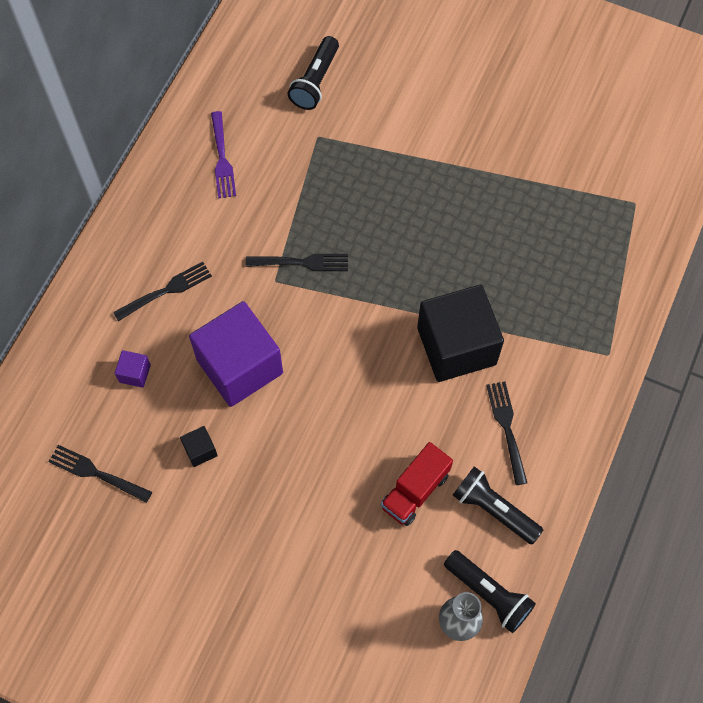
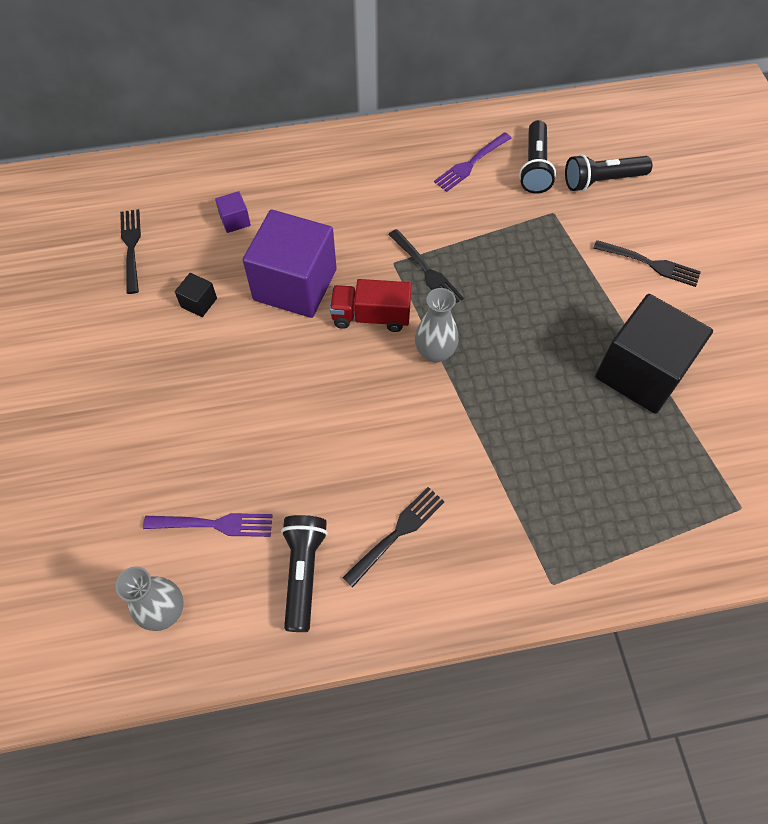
camera: 55 degrees right, 5 degrees down
(166, 291) = (322, 197): black fork -> black fork (649, 264)
(380, 306) = (435, 352): none -> grey vase
(413, 551) = (213, 524): none -> purple fork
(415, 490) = (275, 490): red truck -> red truck (371, 316)
(456, 346) = (447, 437): black cube -> black cube (641, 372)
(489, 594) = (211, 622): black flashlight -> black flashlight (535, 167)

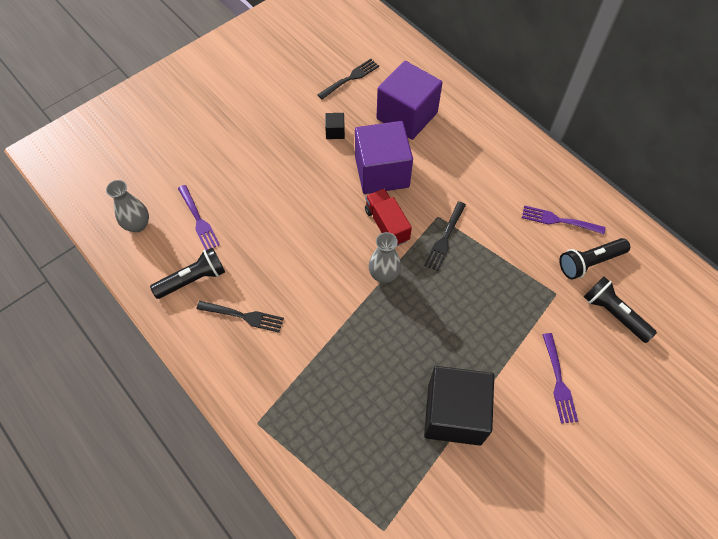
camera: 60 degrees right, 0 degrees up
(235, 220) = (407, 116): purple cube -> purple cube, size x2.48
(649, 264) = (558, 380): black fork -> purple fork

